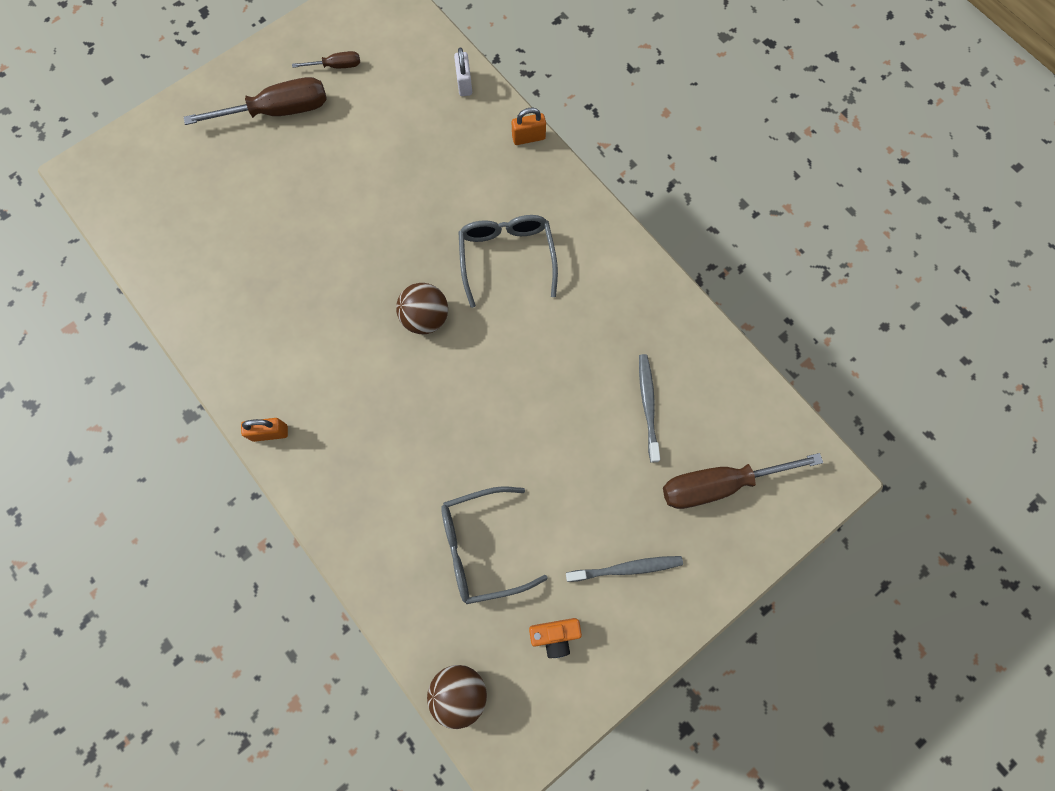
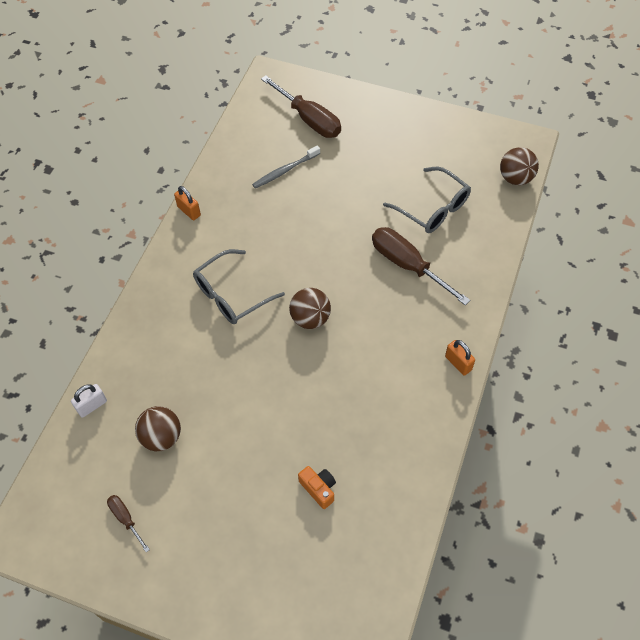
camera: 120 degrees left, 15 degrees down
(277, 111) = (199, 538): brown screwdriver -> brown screwdriver (408, 265)
(392, 124) = (161, 437): none -> brown ball
(528, 137) = (121, 333): orange padlock -> orange padlock (189, 211)
(555, 635) = (450, 152): orange camera -> orange camera (319, 489)
(627, 568) = (389, 138): grey toothbrush -> none

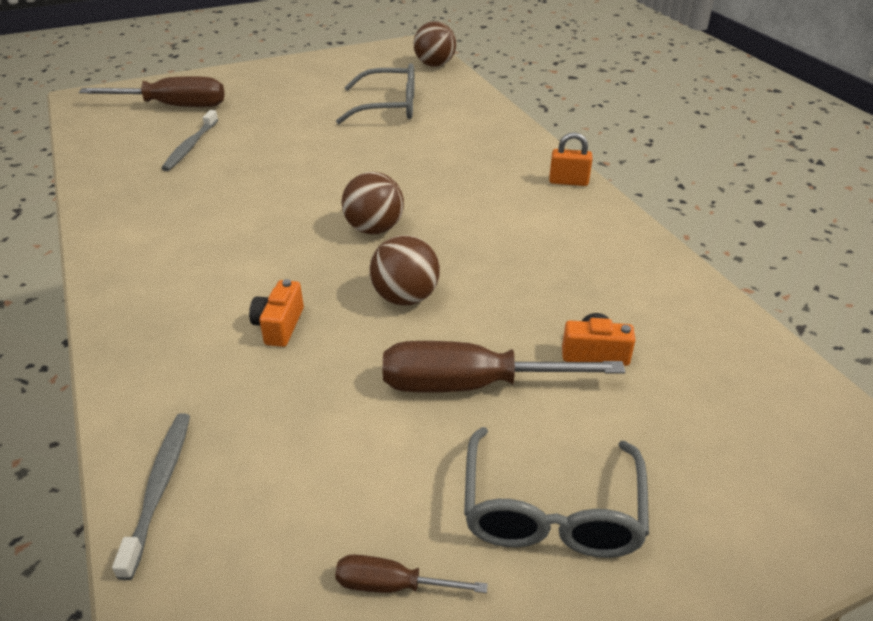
camera: 45 degrees left, 20 degrees down
(92, 406) = (159, 487): white padlock -> grey toothbrush
(161, 437) = (325, 445): brown ball -> brown ball (405, 297)
(189, 211) = (96, 223): orange padlock -> none
(205, 353) = (279, 326): none -> orange camera
(231, 295) = (248, 260): grey glasses -> grey glasses (551, 512)
(408, 265) = (421, 148): brown screwdriver -> brown screwdriver (471, 385)

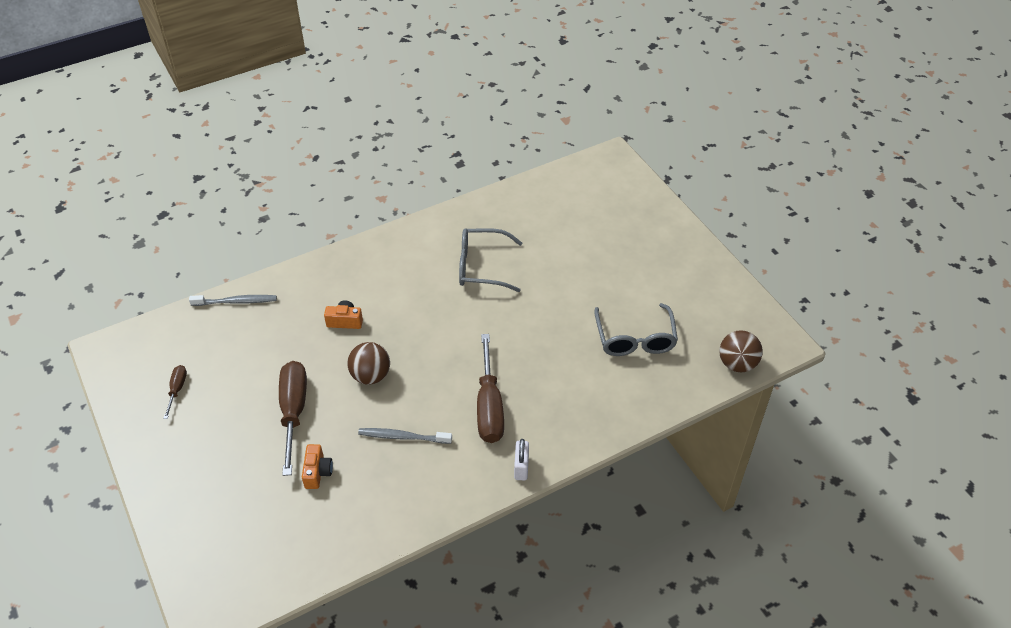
camera: 85 degrees right, 10 degrees up
(172, 106) = (608, 208): brown screwdriver -> brown screwdriver (489, 406)
(190, 146) = (545, 234): grey toothbrush -> grey toothbrush (402, 437)
(374, 229) = (445, 351): brown ball -> none
(551, 512) = (207, 447): grey glasses -> grey glasses (481, 266)
(568, 182) = (521, 467): orange padlock -> white padlock

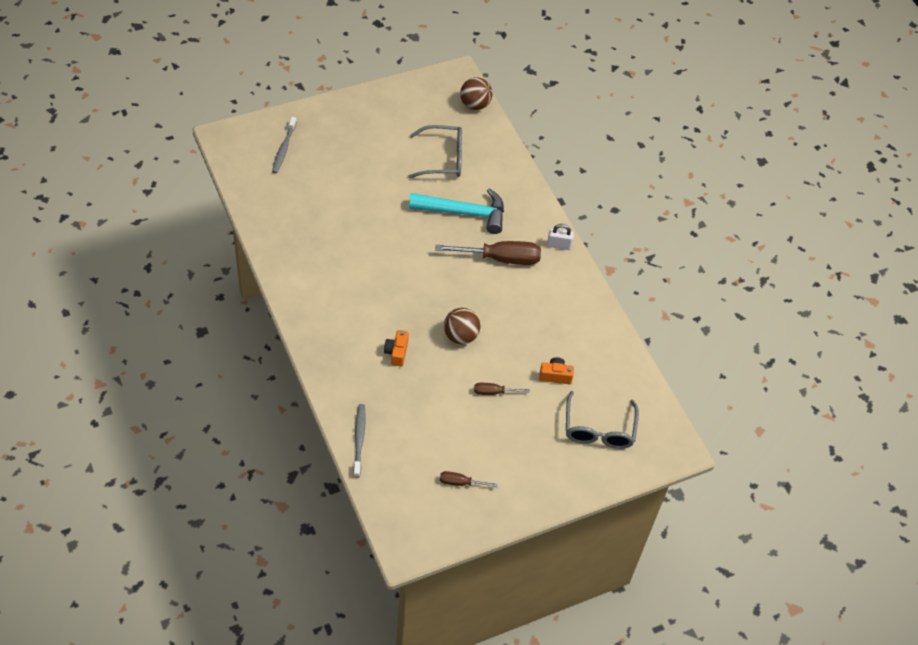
camera: 90 degrees left, 5 degrees up
(293, 412) = (494, 392): brown screwdriver -> brown screwdriver, size x0.49
(402, 437) = (525, 317): grey toothbrush -> grey toothbrush (284, 149)
(481, 266) = (346, 248): grey glasses -> grey glasses (599, 429)
(554, 366) = (464, 213): none -> turquoise hammer

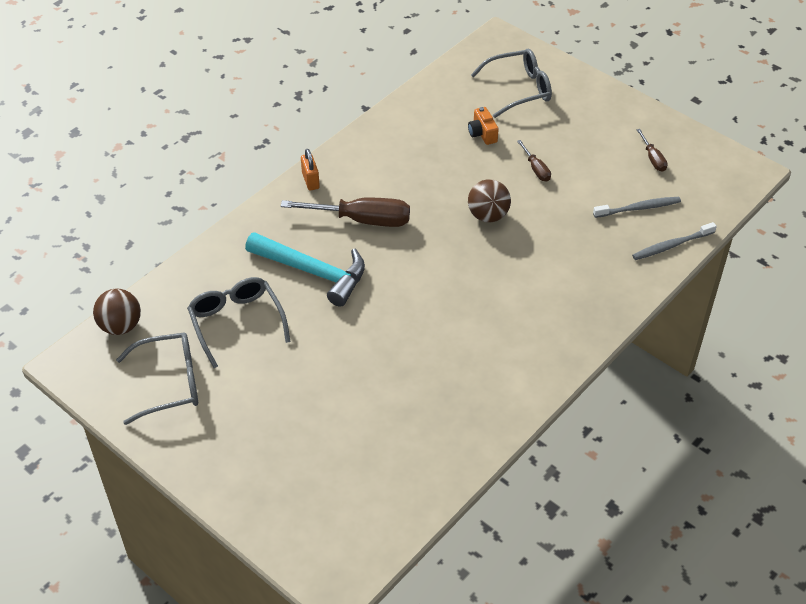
camera: 110 degrees left, 5 degrees down
(284, 149) = (316, 497): grey toothbrush -> grey toothbrush (639, 208)
(396, 352) = (548, 257): orange camera -> none
(413, 113) = (170, 383): none -> grey glasses
(464, 213) = (313, 272): turquoise hammer -> turquoise hammer turned 135 degrees clockwise
(500, 258) = (361, 220): brown screwdriver -> brown screwdriver turned 120 degrees clockwise
(559, 245) = (310, 180): white padlock -> orange padlock

